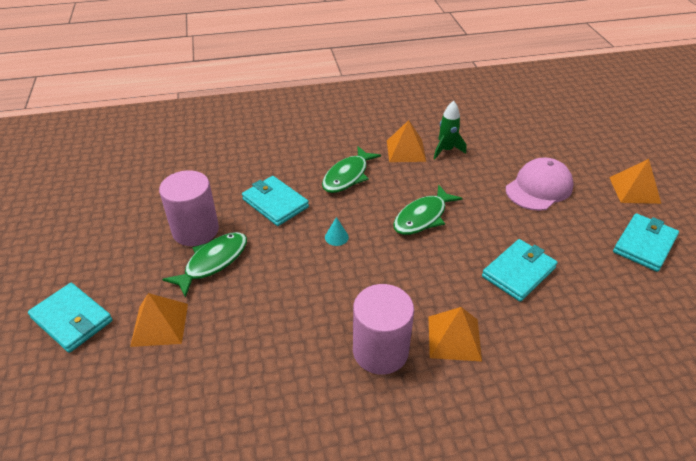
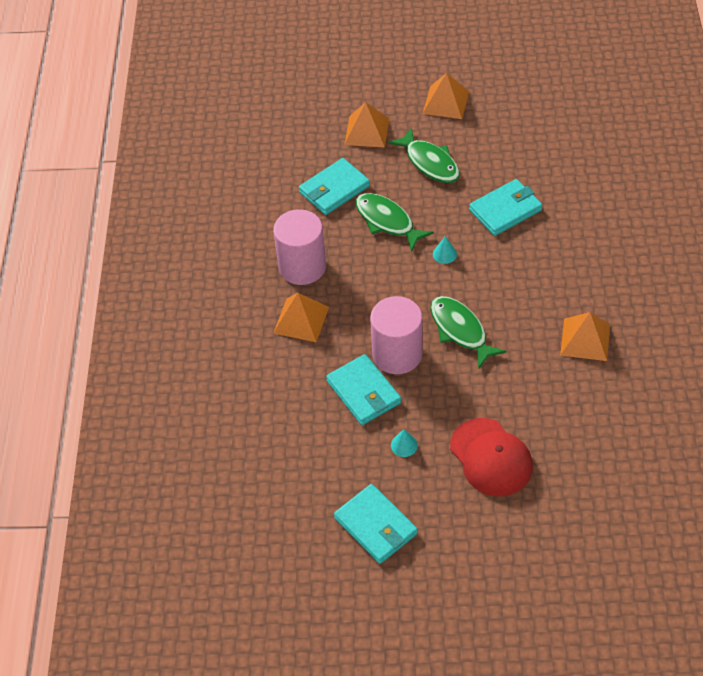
camera: 105 degrees right, 10 degrees up
(72, 319) = (385, 81): turquoise wallet -> turquoise wallet (334, 189)
(195, 230) = (475, 150): pink cylinder -> pink cylinder (397, 354)
(347, 176) = (542, 275): green fish -> green fish (387, 221)
(446, 150) = (581, 381): green rocket -> none
(539, 188) = (491, 457): pink cap -> red cap
(558, 238) = (404, 445): none -> turquoise cone
(634, 190) = (469, 562): orange pyramid -> orange pyramid (445, 102)

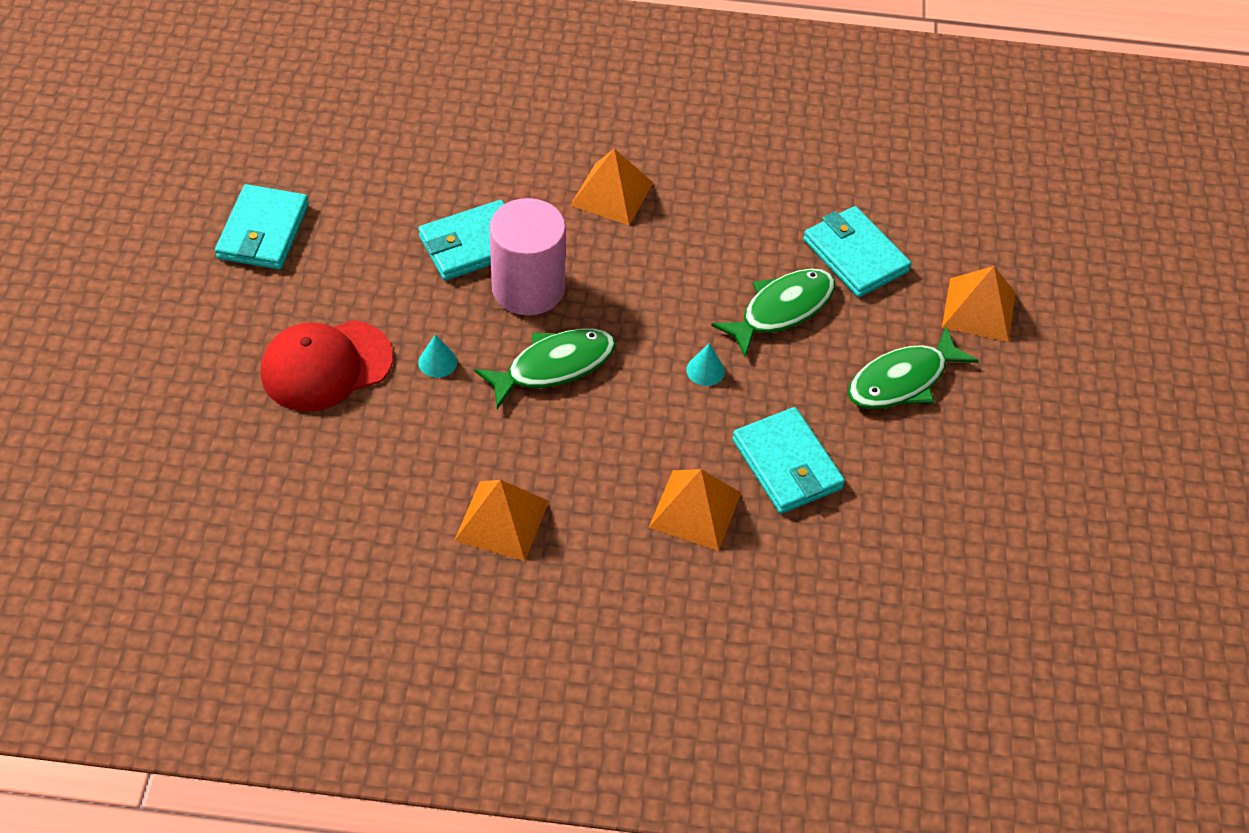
camera: 90 degrees right, 0 degrees up
(302, 267) = (707, 204): pink cylinder -> none
(376, 526) = (263, 231): turquoise wallet -> turquoise wallet turned 45 degrees counterclockwise
(404, 445) = (375, 275): turquoise cone -> turquoise cone (437, 362)
(445, 102) = (1045, 423): orange pyramid -> orange pyramid (695, 509)

